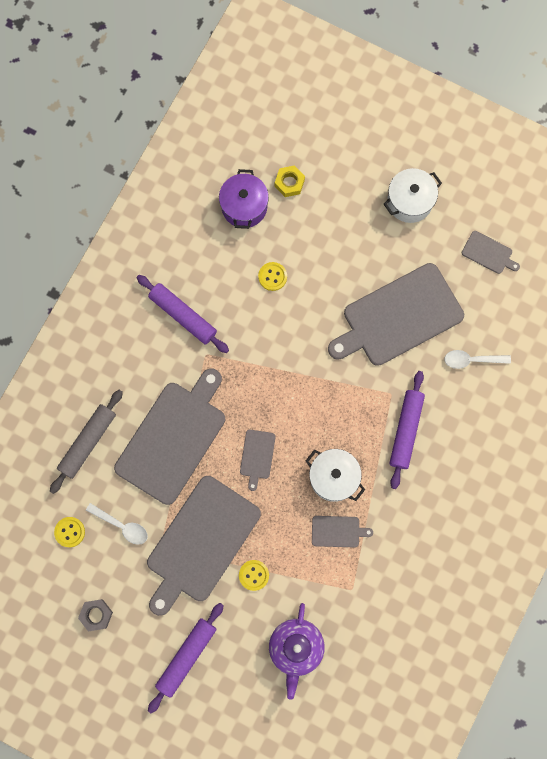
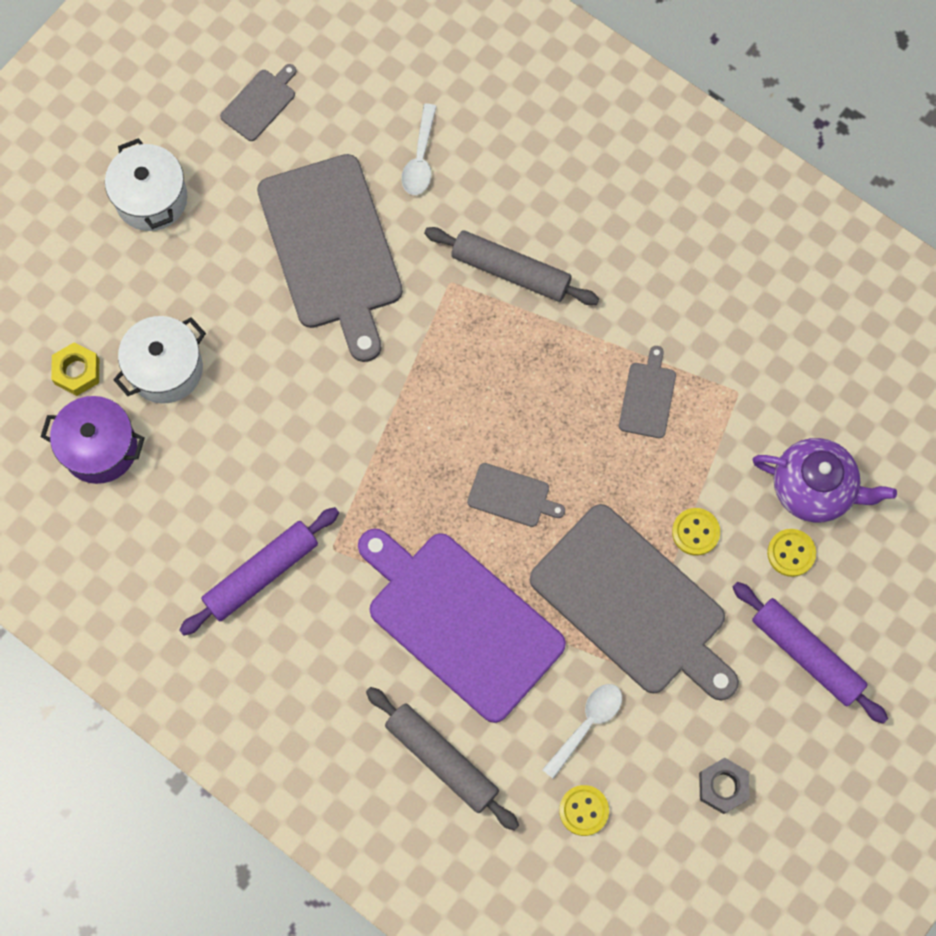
camera: 80 degrees left, 5 degrees down
(173, 438) = (460, 621): grey cutting board -> purple cutting board
(272, 276) = (227, 424): yellow button -> yellow button (791, 553)
(333, 477) = (564, 388): white pot -> white pot (165, 369)
(405, 430) = (511, 271): purple rolling pin -> grey rolling pin

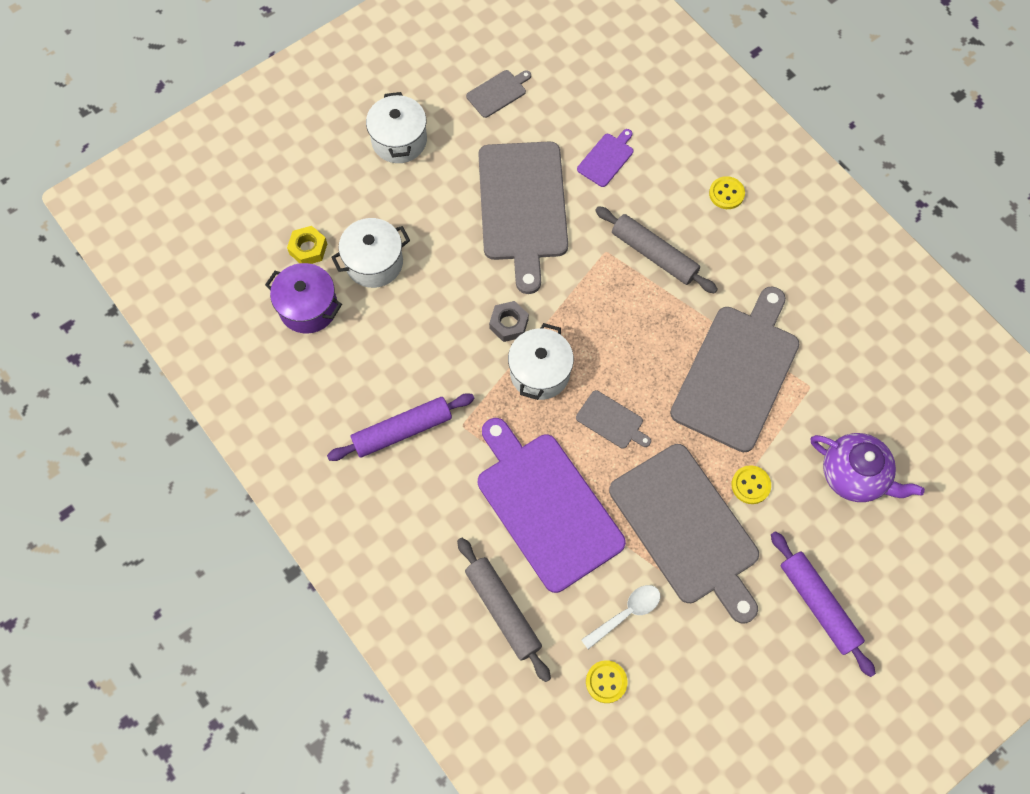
camera: 15 degrees right, 5 degrees down
(409, 458) = (540, 372): none -> white pot
(420, 159) = (606, 158): white spoon -> purple cutting board
(648, 397) = (737, 373): grey cutting board -> grey cutting board, size x2.34
(722, 786) = (724, 693): grey nut -> grey nut (509, 324)
(791, 553) = (824, 521): yellow button -> yellow button (726, 194)

